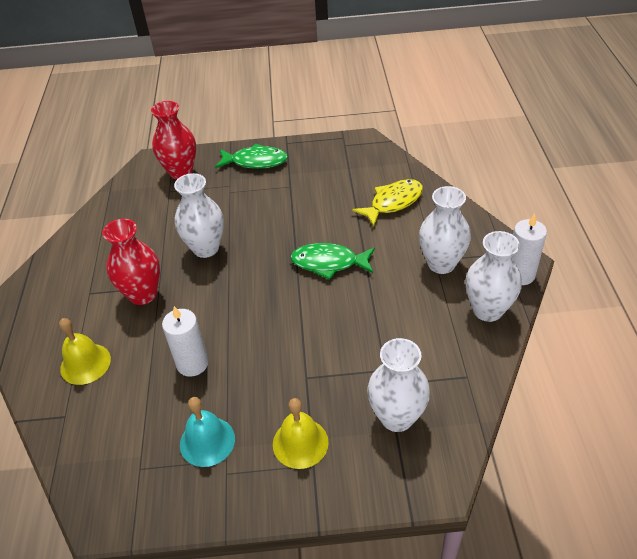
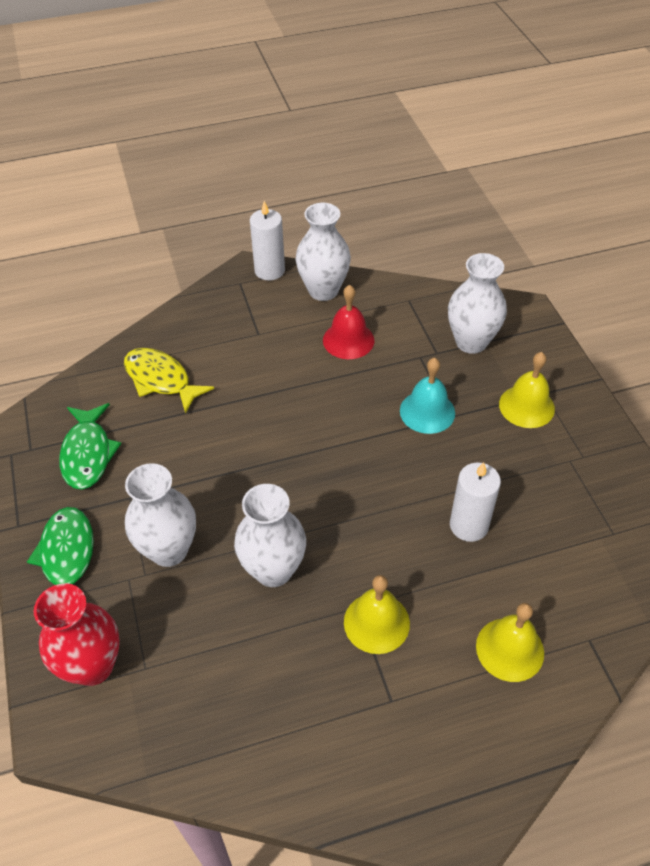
camera: 105 degrees left, 5 degrees up
(143, 294) = (376, 622): red vase -> yellow bell
(207, 441) = (557, 482): turquoise bell -> turquoise bell (427, 411)
(329, 263) = (279, 426): green fish -> green fish (88, 454)
(416, 319) = (348, 340): none -> red bell
(441, 264) = (263, 328): white vase -> white vase (169, 550)

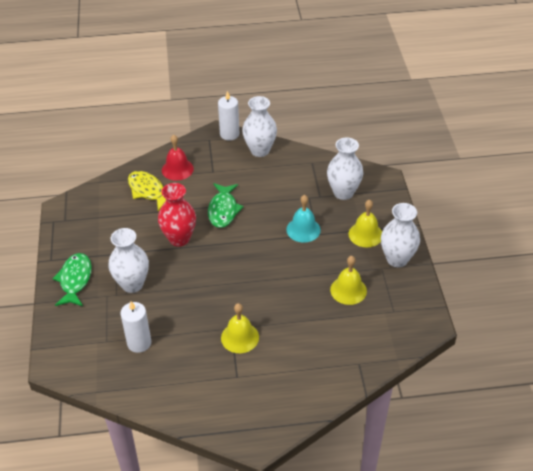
camera: 10 degrees right, 5 degrees down
(88, 454) = (97, 227): green fish -> green fish (223, 210)
(93, 666) = (78, 336): red vase -> red vase (179, 238)
(273, 570) = (188, 302): white vase -> white vase (397, 259)
(348, 340) = (267, 182): red bell -> red bell (177, 169)
(469, 525) = (308, 295): white candle -> white candle (139, 343)
(510, 649) = (311, 361): yellow bell -> yellow bell (348, 290)

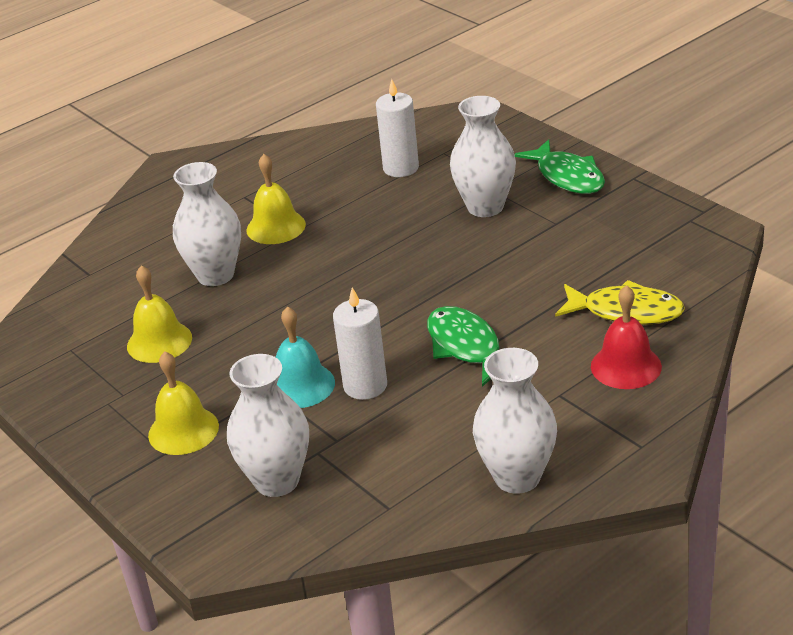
camera: 150 degrees right, 10 degrees down
(179, 238) = (488, 280): red vase -> none
(229, 134) = (615, 478): white candle -> white candle (365, 386)
(397, 259) = (102, 419): white vase -> white vase (215, 275)

